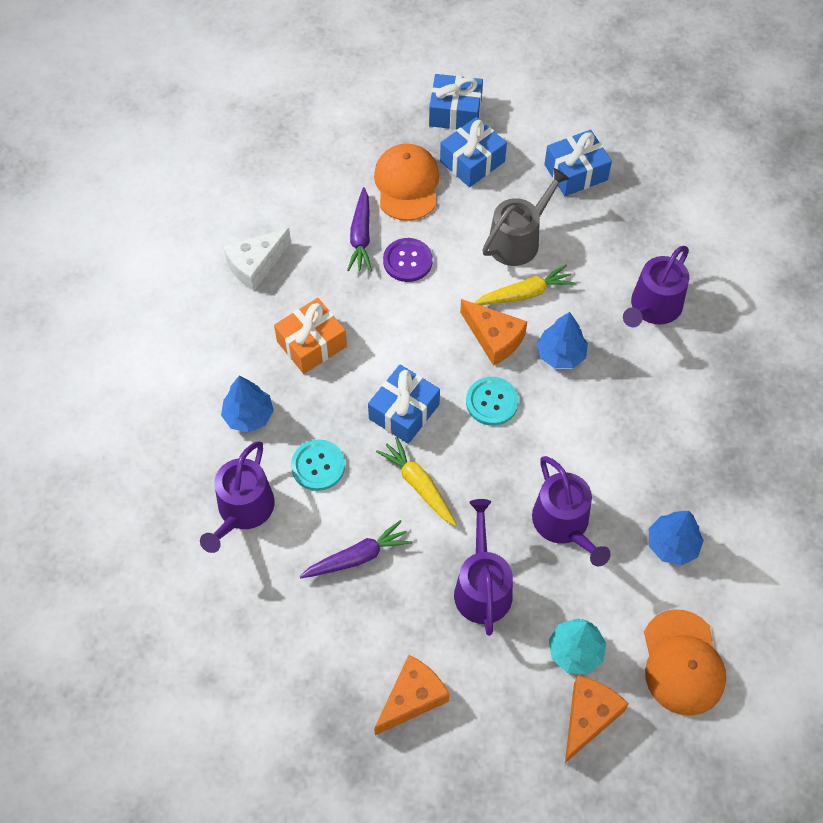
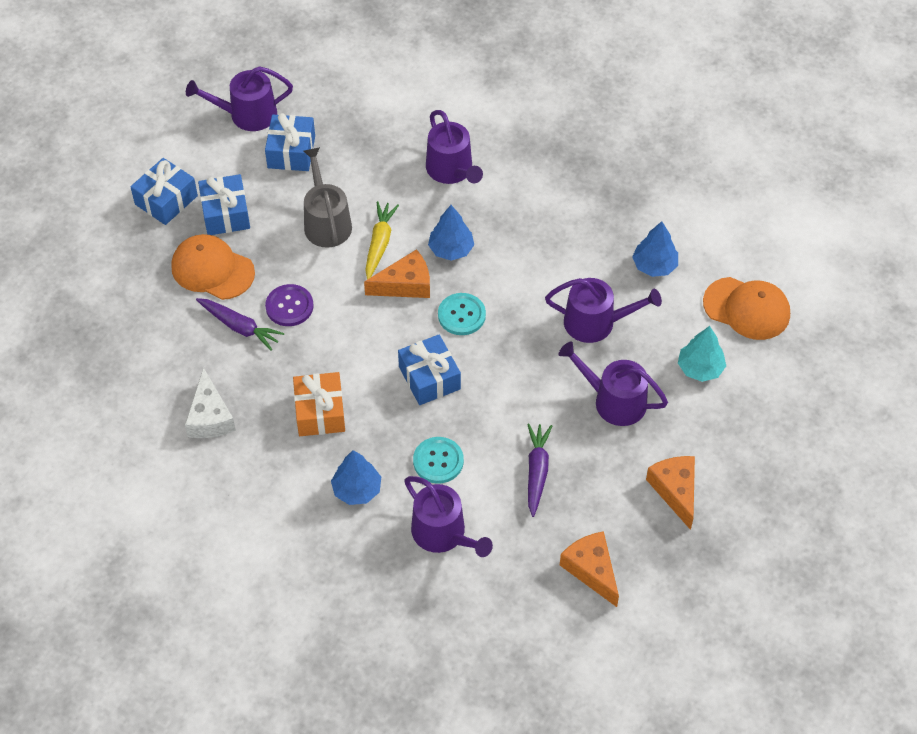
camera: 60 degrees left, 5 degrees down
(419, 485) = (501, 400): yellow carrot -> none
(588, 717) = (754, 386): orange cheese -> orange cheese (591, 570)
(591, 118) = (247, 114): none -> purple watering can

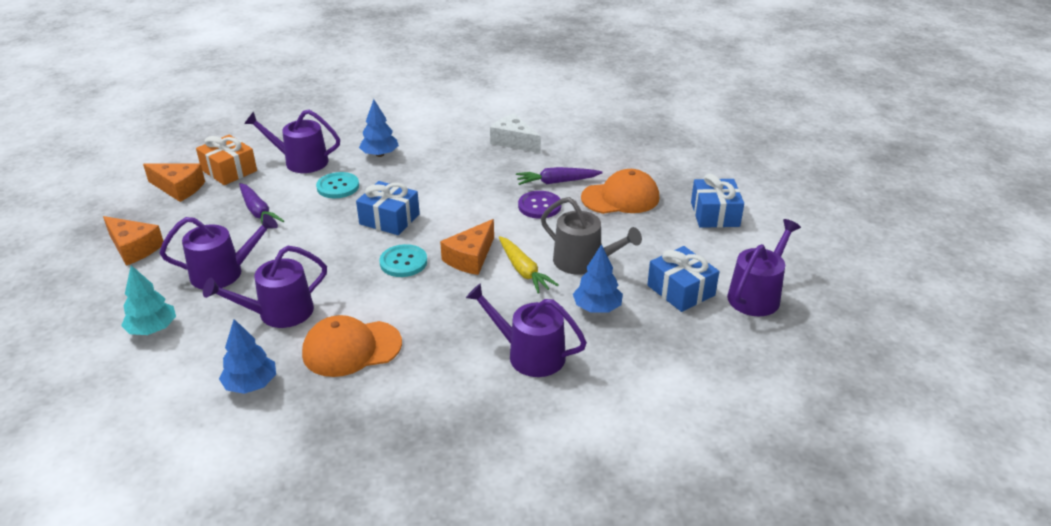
camera: 140 degrees right, 20 degrees down
(225, 214) = (663, 228): blue gift -> none
(320, 412) = (447, 172): orange gift -> orange gift (229, 170)
(451, 249) = (460, 297): blue tree -> blue tree (597, 308)
(747, 308) = (124, 399): orange cap -> orange cap (351, 348)

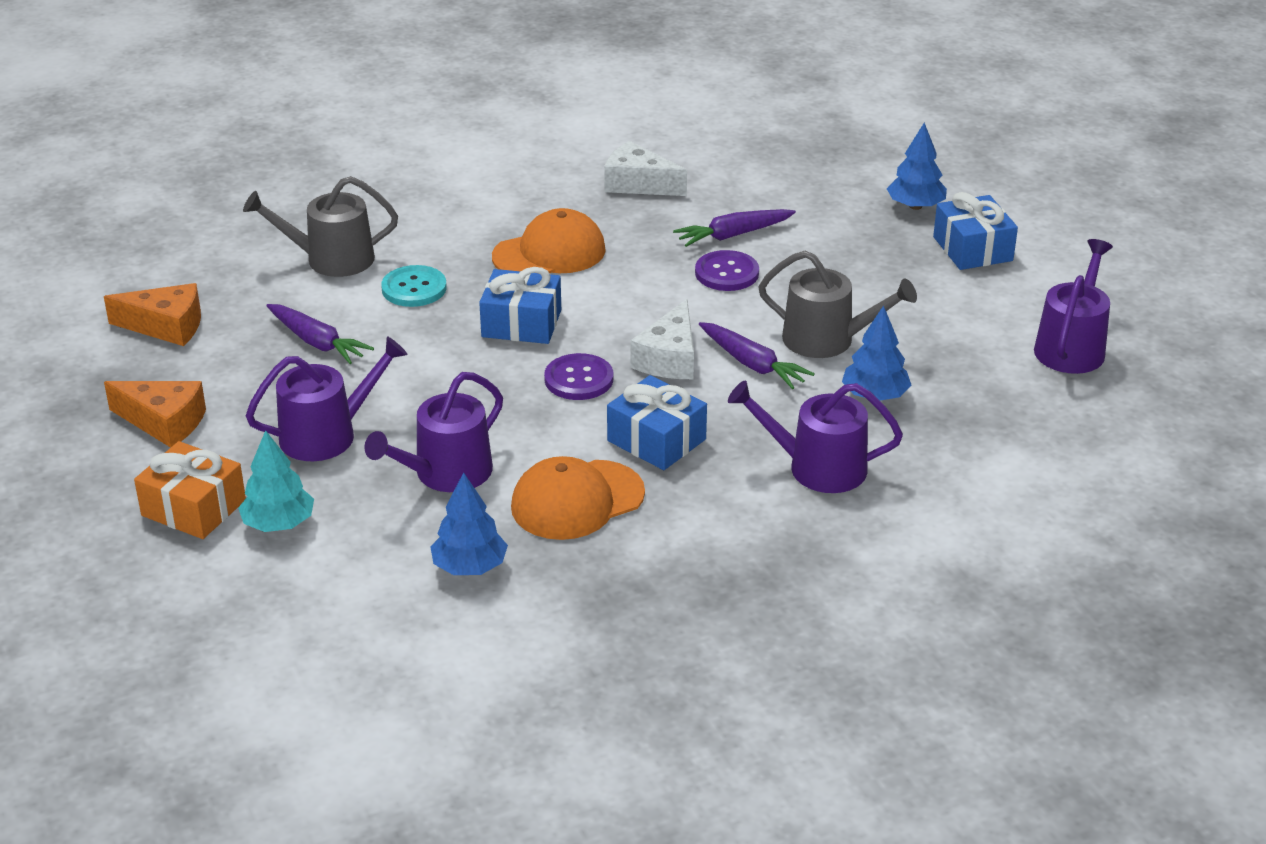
camera: 15 degrees left, 0 degrees up
(229, 170) = (227, 289): orange gift -> orange gift (193, 508)
(301, 162) = (331, 259): purple watering can -> grey watering can
(380, 154) = (447, 231): blue tree -> blue tree (915, 206)
(403, 262) = (579, 379): turquoise button -> purple button
(470, 257) = (669, 358): orange cheese -> white cheese
(523, 271) = (752, 364): yellow carrot -> purple carrot
(620, 198) = (834, 244): orange cap -> orange cap (549, 253)
(681, 290) = (972, 356): blue gift -> blue gift (656, 440)

